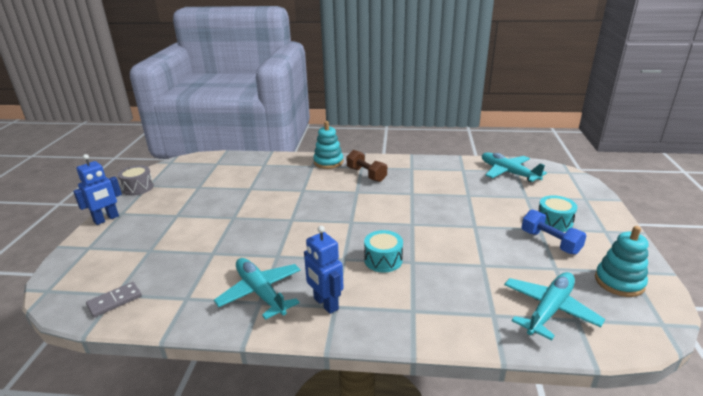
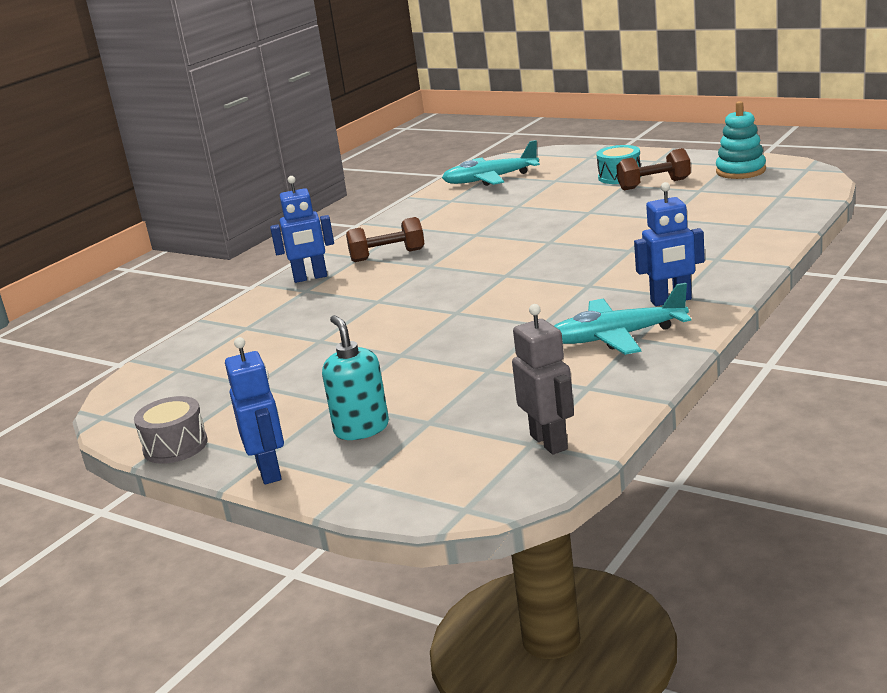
camera: 60 degrees left, 5 degrees down
(115, 301) = (549, 442): grey domino -> grey robot
(145, 231) = (361, 429): none -> turquoise soap dispenser
(328, 162) = (310, 278): turquoise stacking toy -> blue robot
(383, 260) = (612, 264): turquoise drum -> none
(549, 310) = (760, 203): turquoise plane -> none
(550, 242) = (654, 184): blue dumbbell -> brown dumbbell

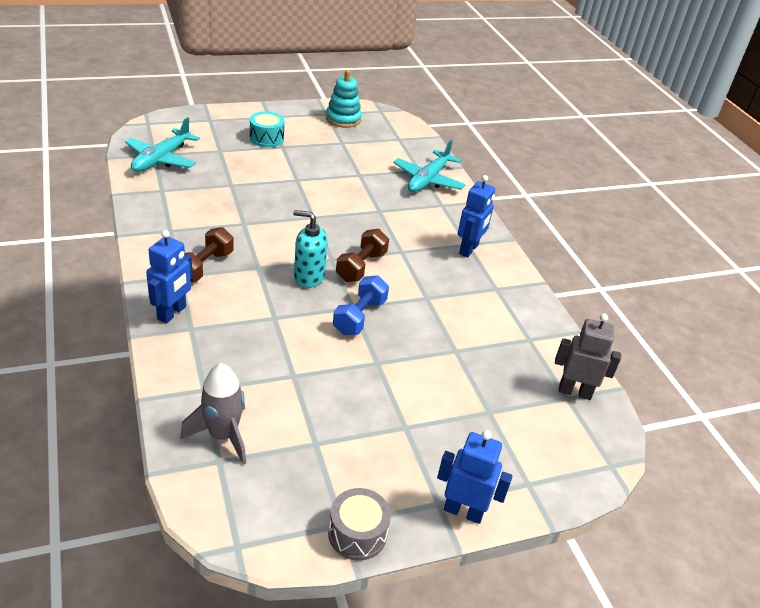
camera: 60 degrees left, 15 degrees up
(206, 357) = (223, 435): none -> grey rocket
(361, 429) = (460, 440): turquoise soap dispenser -> turquoise soap dispenser (308, 277)
(448, 320) = (359, 317): none -> blue dumbbell
(617, 337) = (485, 291): turquoise plane -> turquoise plane (428, 179)
(654, 184) = (303, 142): brown dumbbell -> brown dumbbell (361, 266)

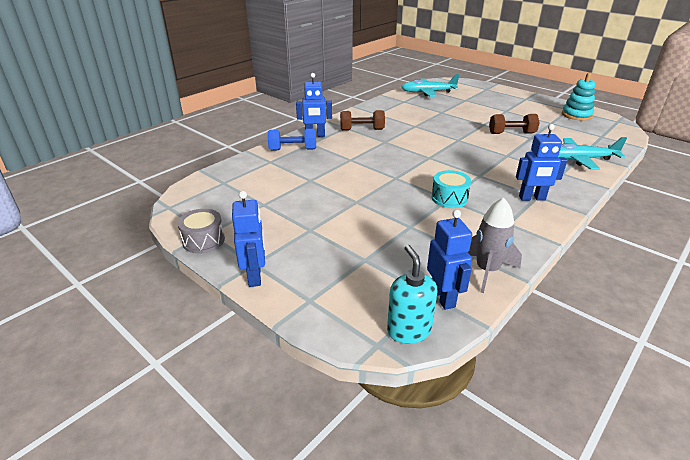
camera: 65 degrees right, 5 degrees down
(223, 435) = (242, 177): grey rocket -> grey rocket (487, 270)
(266, 138) = (503, 105): turquoise drum -> turquoise drum (449, 198)
(308, 277) = (400, 156): turquoise soap dispenser -> turquoise soap dispenser (408, 330)
(359, 317) = (390, 182): blue dumbbell -> blue dumbbell (293, 149)
(361, 266) = (438, 168): brown dumbbell -> brown dumbbell (511, 133)
(574, 391) = (443, 297): grey robot -> blue robot

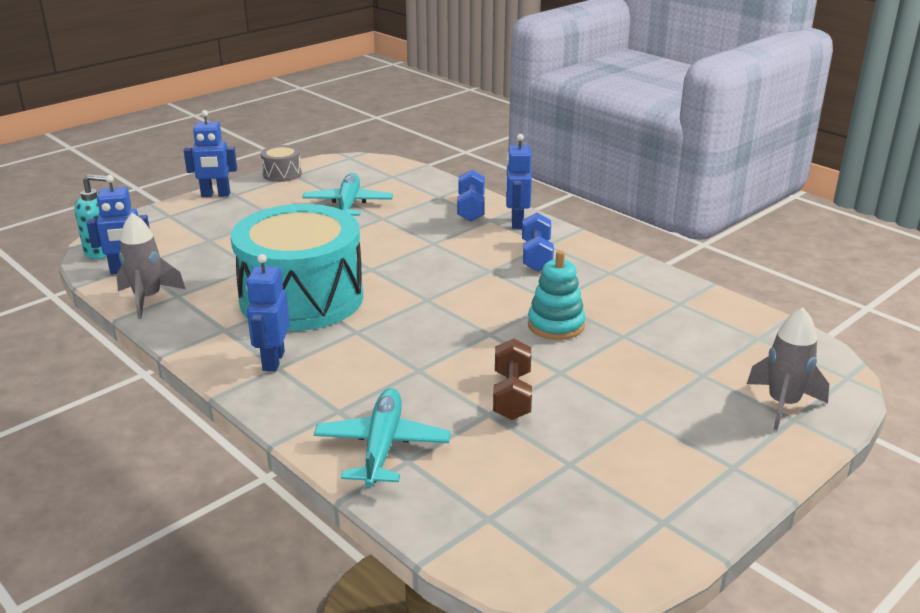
camera: 95 degrees right, 5 degrees down
(362, 130) = (536, 256): brown dumbbell -> blue dumbbell
(428, 92) = (741, 335): turquoise plane -> turquoise plane (348, 205)
(449, 198) = (301, 298): turquoise drum -> turquoise drum, size x2.49
(477, 89) = (783, 404): none -> grey rocket
(576, 115) = (621, 521): turquoise stacking toy -> turquoise stacking toy (556, 325)

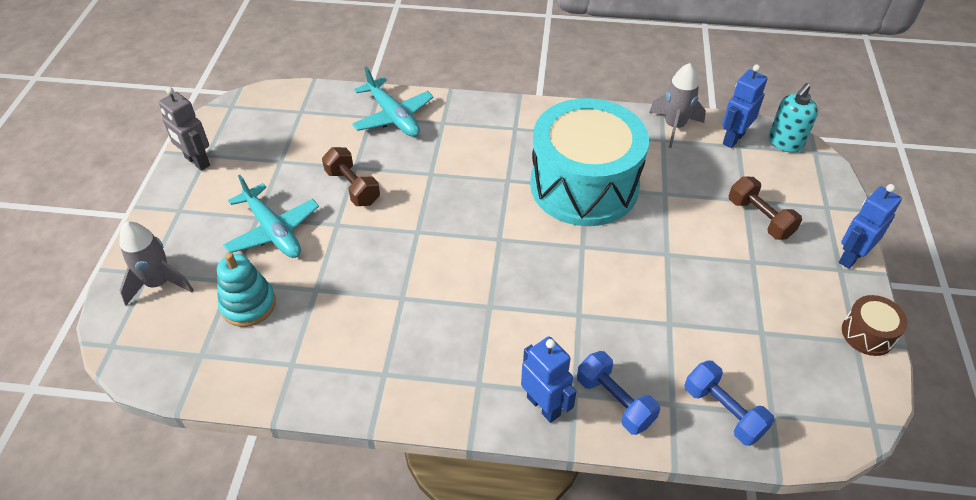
camera: 140 degrees right, 20 degrees up
(223, 229) = (759, 218): none -> brown dumbbell
(273, 361) = (524, 130): blue robot -> none
(282, 174) = (868, 334): grey drum -> brown drum
(348, 205) = (726, 322): turquoise plane -> turquoise plane (273, 230)
(536, 256) = (471, 356): blue dumbbell -> blue dumbbell (723, 411)
(556, 325) = (376, 269): turquoise stacking toy -> turquoise stacking toy (248, 305)
(682, 518) = (197, 162): none -> grey robot

